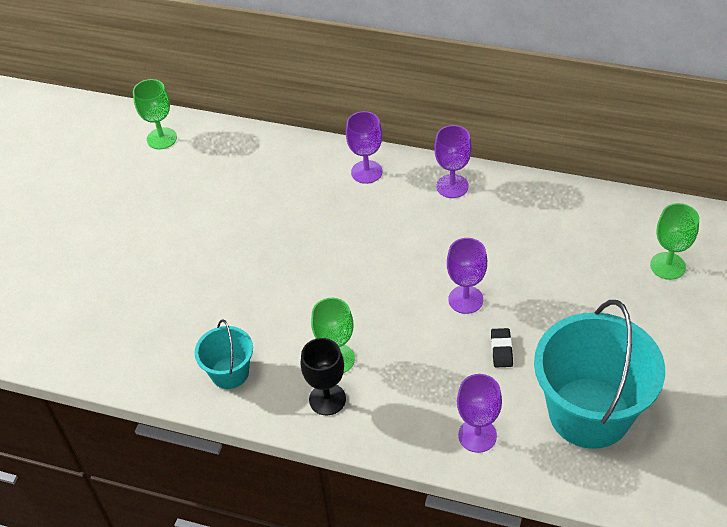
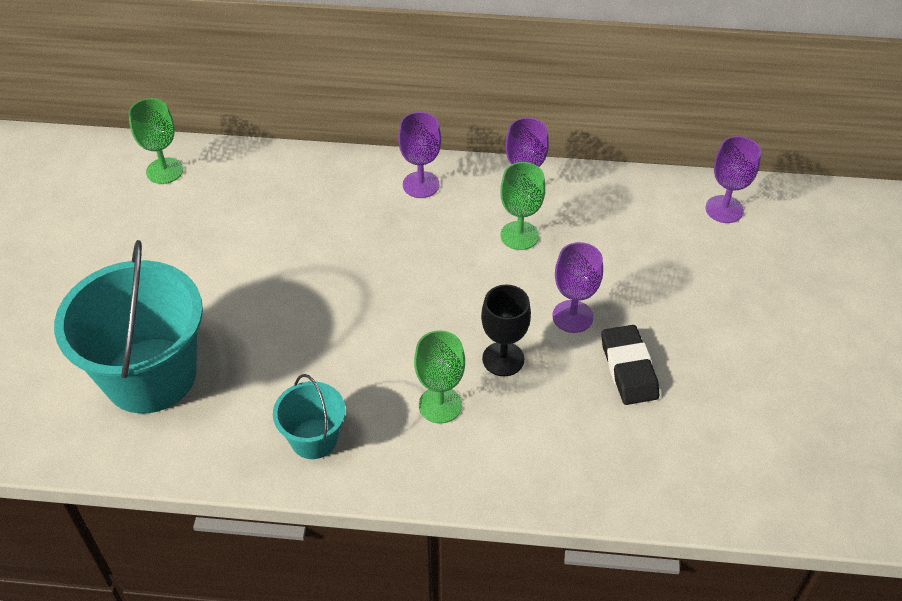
camera: 15 degrees left, 0 degrees up
(327, 399) = (441, 454): black goblet -> black goblet (503, 359)
(477, 435) = (628, 472): purple goblet -> purple goblet (724, 209)
(501, 350) = (628, 369): black eraser -> black eraser, size x1.71
(589, 413) = (746, 427): turquoise bucket -> turquoise bucket (150, 375)
(667, 266) = (784, 252): green goblet -> green goblet (519, 235)

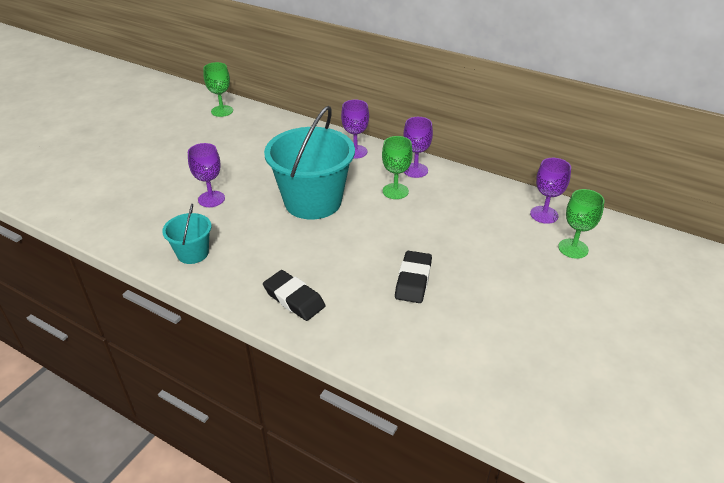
camera: 25 degrees right, 10 degrees down
(150, 375) = (135, 196): turquoise bucket -> turquoise bucket (313, 201)
(440, 405) = (278, 260): green goblet -> green goblet (573, 248)
(501, 455) = (294, 299): none -> black eraser
(503, 359) = (336, 249): black goblet -> none
(572, 316) = (397, 241): purple goblet -> purple goblet (211, 199)

